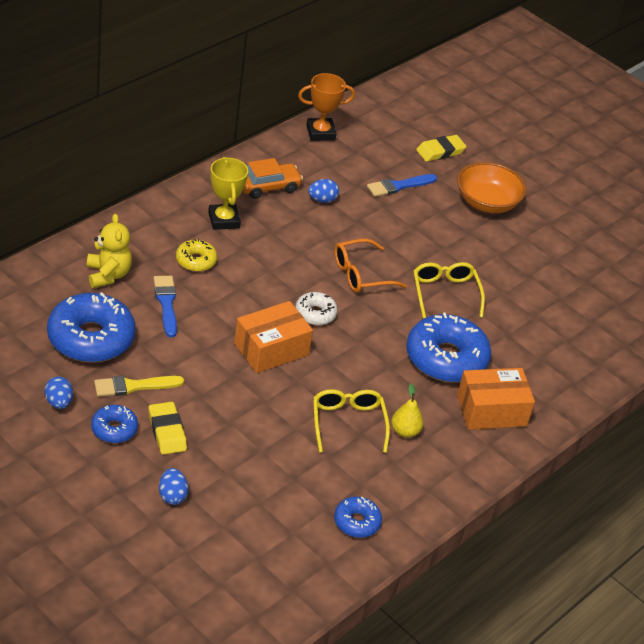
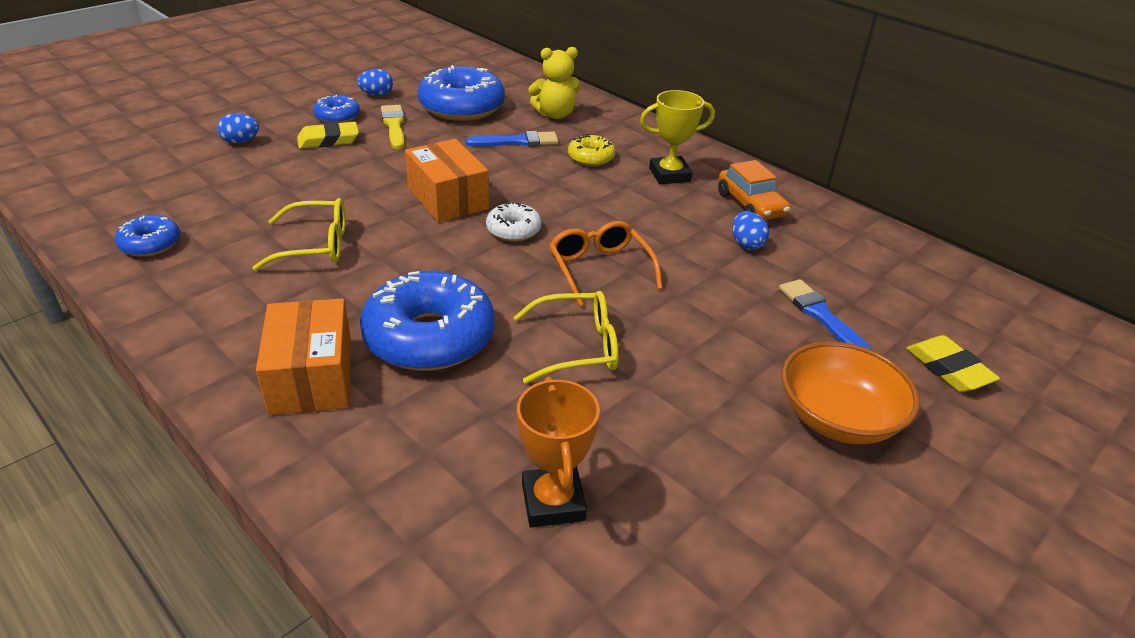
camera: 95 degrees right, 5 degrees down
(320, 133) = (899, 249): orange trophy -> orange trophy (553, 502)
(405, 431) = (289, 289): yellow pear -> none

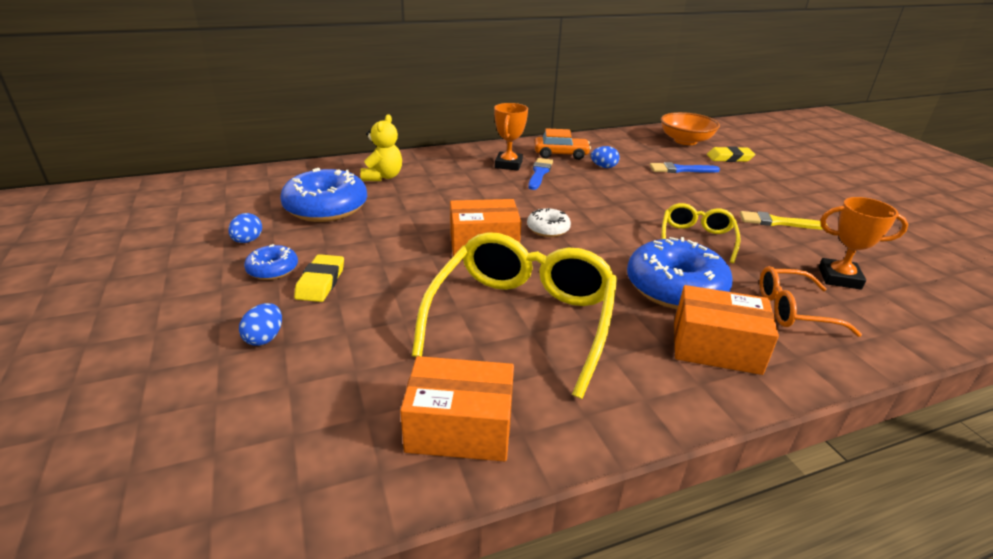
camera: 65 degrees left, 5 degrees down
(150, 244) = (460, 427): blue donut -> orange box
(315, 245) = (522, 318): yellow glasses -> yellow glasses, size x1.89
(394, 125) = (327, 244): yellow brush -> yellow brush (777, 222)
(517, 141) = (414, 199): blue brush -> blue brush (539, 173)
(591, 158) = (464, 181): yellow donut -> none
(600, 269) = (612, 212): orange glasses -> orange glasses (793, 310)
(669, 175) = (508, 165): yellow trophy -> orange trophy
(837, 418) = (766, 190): orange bowl -> orange bowl (685, 141)

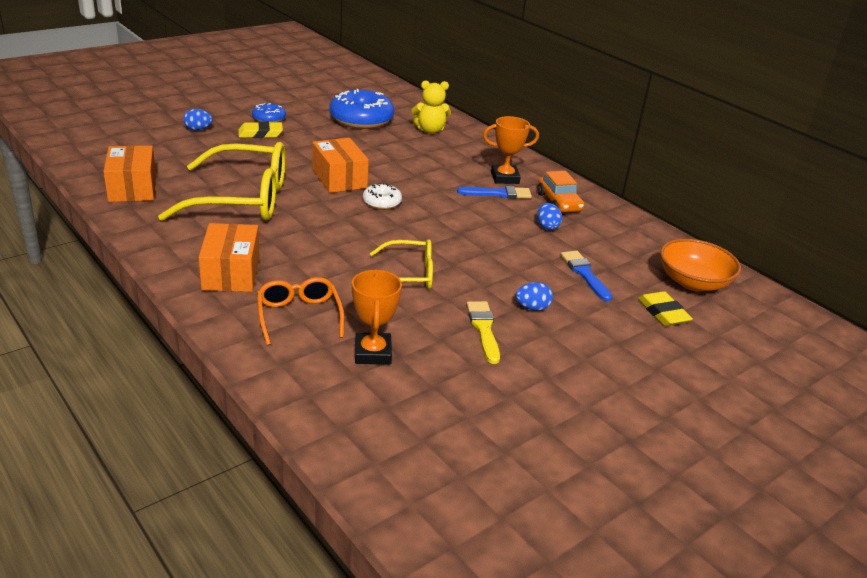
camera: 70 degrees right, 0 degrees up
(248, 241) = (300, 106): blue egg -> blue egg (532, 308)
(675, 287) = (311, 259): blue donut -> none

